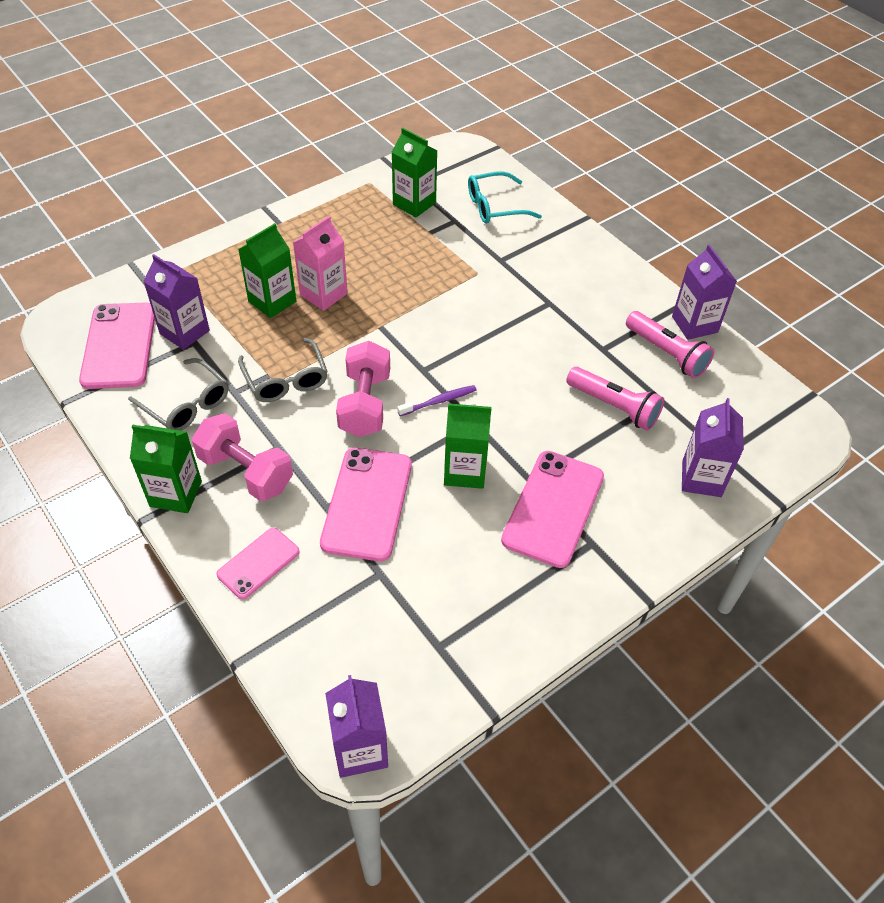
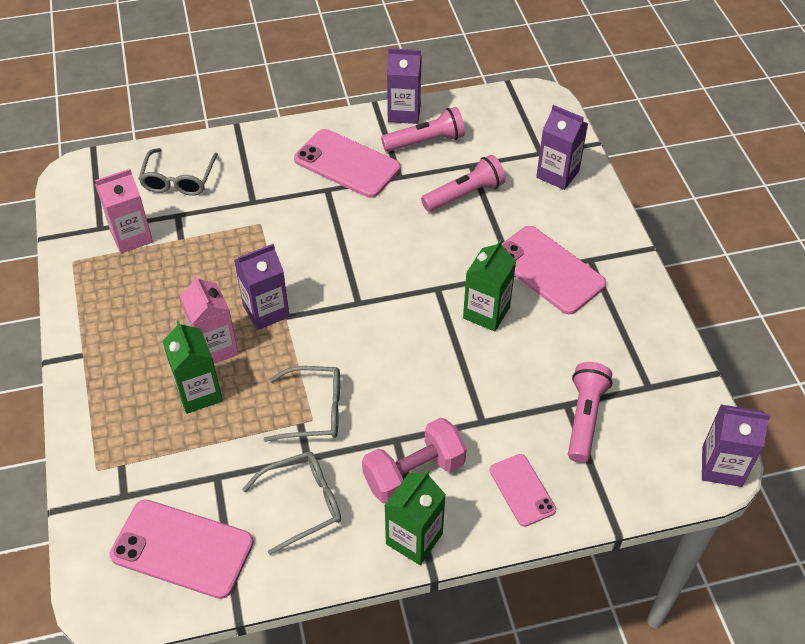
camera: 65 degrees left, 0 degrees up
(184, 332) = (197, 482): purple carton -> purple carton (266, 311)
(365, 404) = (377, 358): pink dumbbell -> none
(367, 503) = (491, 391): pink phone -> pink phone (347, 164)
(369, 594) = (584, 418): none -> pink flashlight
(414, 204) = (131, 237): green carton -> pink carton
(439, 401) = (401, 304): purple toothbrush -> none
(495, 207) = (178, 180): turquoise glasses -> grey glasses

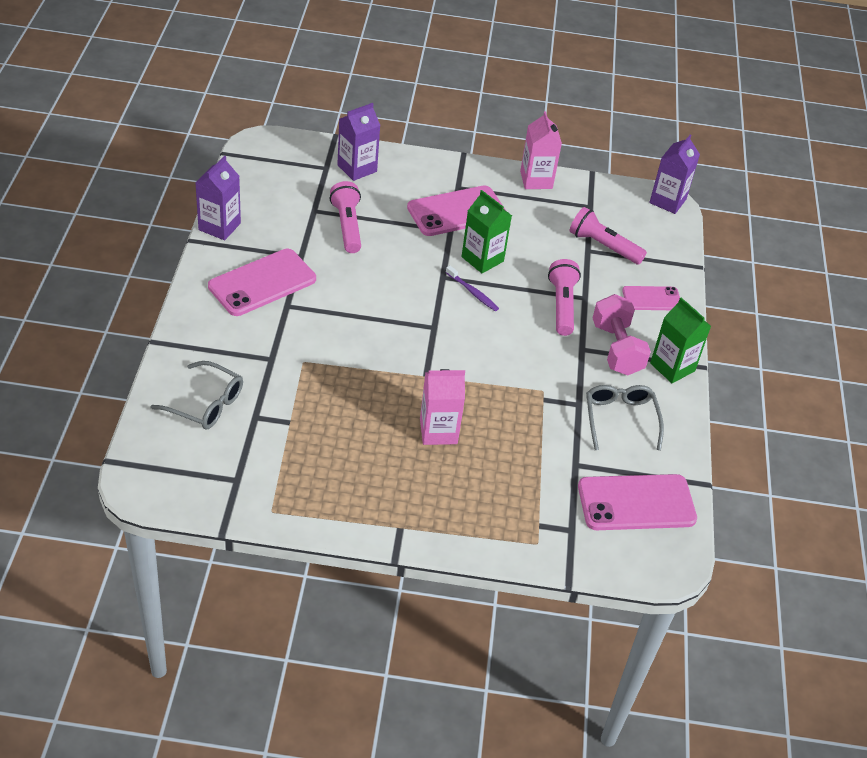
camera: 75 degrees left, 5 degrees down
(131, 237) = (265, 458): pink carton -> pink carton (536, 180)
(182, 548) = (636, 503): pink phone -> pink phone turned 45 degrees clockwise
(199, 393) = (484, 454): green carton -> none
(266, 311) = (413, 387): purple carton -> none
(314, 411) = (535, 387): grey glasses -> none
(426, 141) = (267, 226): pink flashlight -> pink flashlight (562, 305)
(428, 319) = (472, 292): none -> purple toothbrush

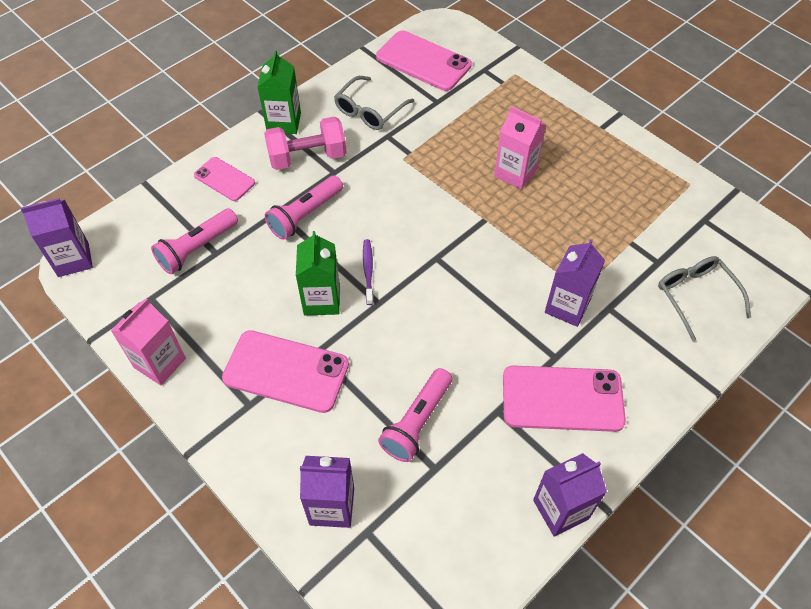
camera: 135 degrees left, 10 degrees up
(304, 343) = (567, 306): none -> purple carton
(603, 246) = (197, 248): pink flashlight -> pink flashlight turned 60 degrees clockwise
(616, 349) = (307, 157): pink dumbbell -> pink dumbbell turned 45 degrees clockwise

